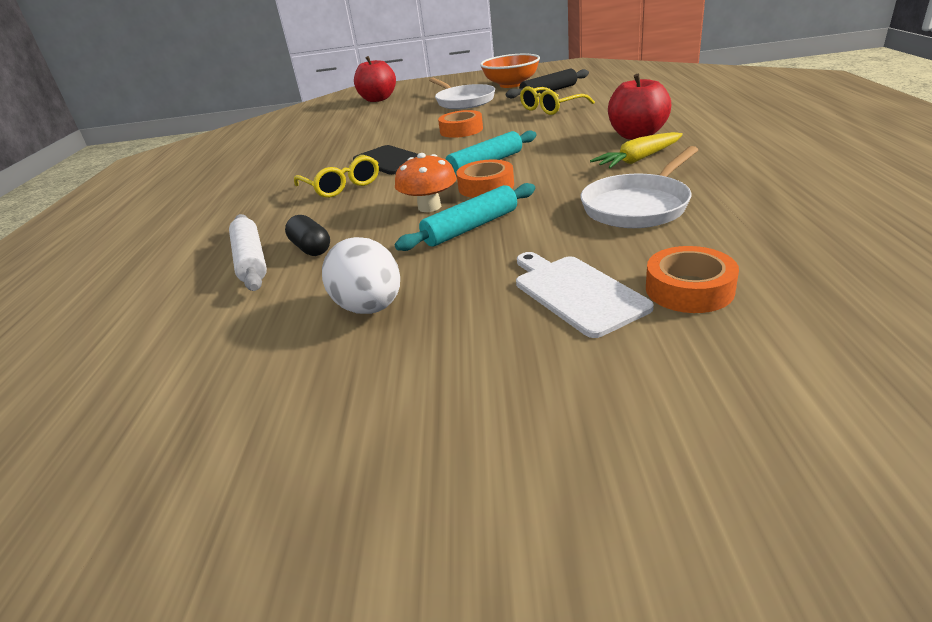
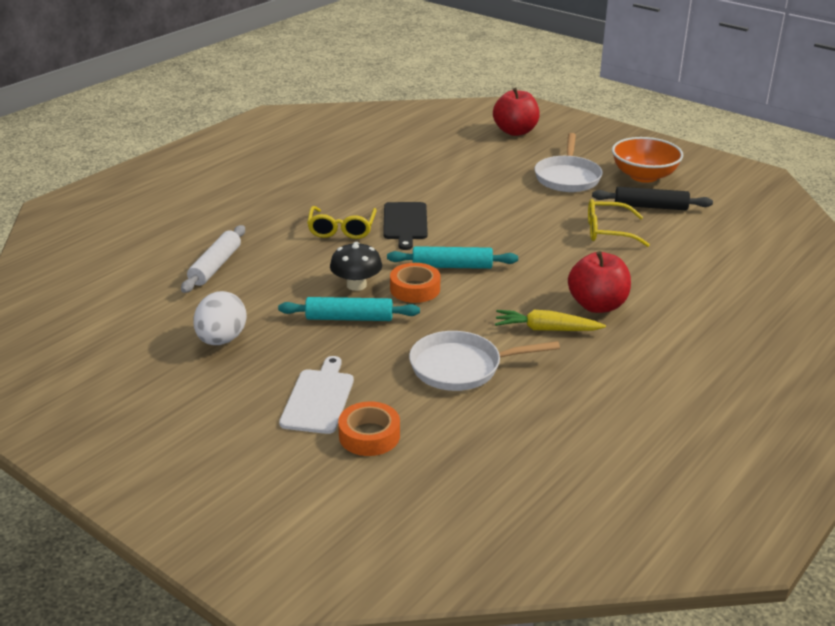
camera: 35 degrees right, 0 degrees up
(311, 248) = (253, 277): black capsule -> none
(429, 207) = (356, 285): orange mushroom -> black mushroom
(461, 130) = (501, 216): orange tape -> none

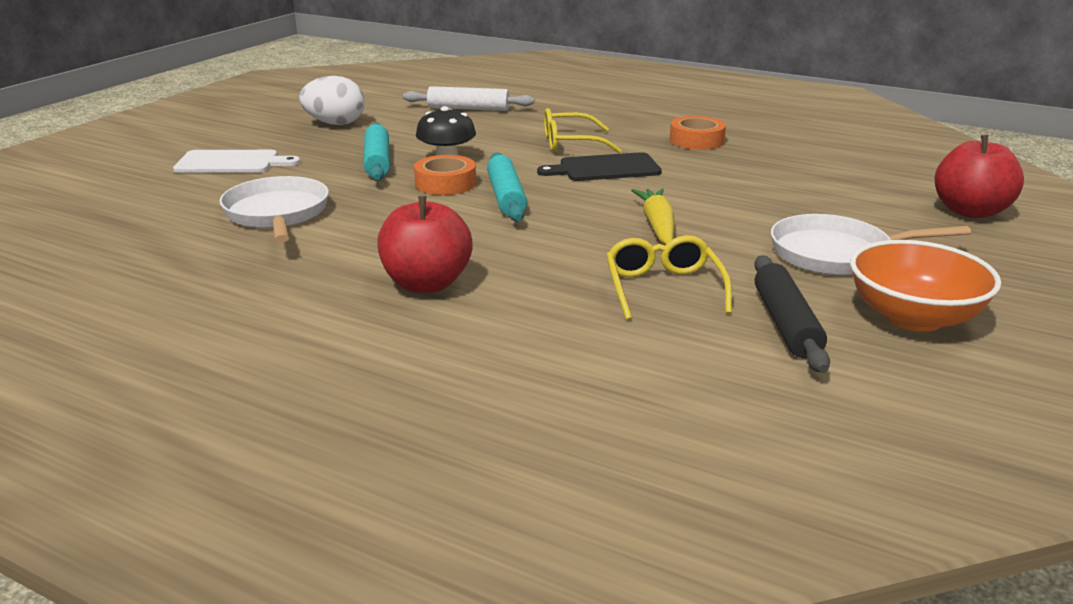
camera: 80 degrees right, 5 degrees down
(369, 435) = (164, 185): orange tape -> orange tape (696, 140)
(546, 329) = (360, 253): yellow carrot -> yellow carrot (657, 226)

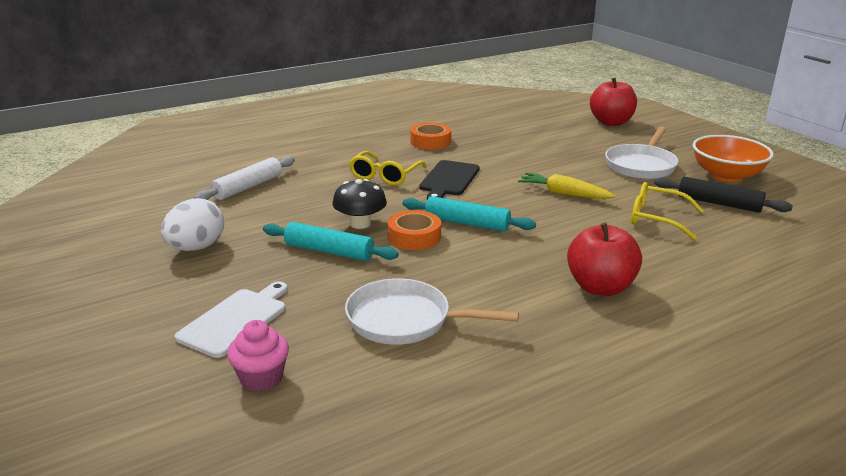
camera: 60 degrees left, 0 degrees up
(153, 190) = (261, 378): none -> pink cupcake

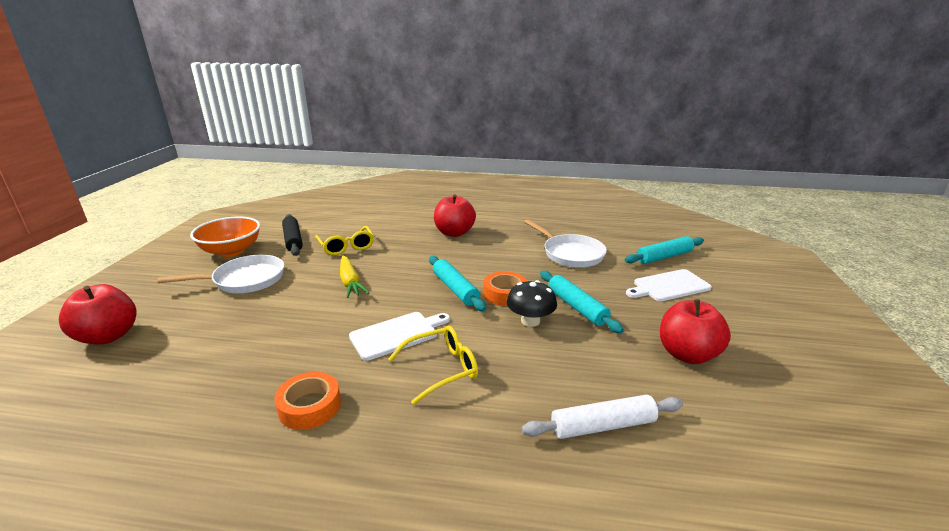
camera: 140 degrees left, 0 degrees up
(196, 248) = (687, 354): white egg -> red apple
(261, 378) = (664, 257): pink cupcake -> turquoise rolling pin
(448, 180) = (397, 334): black cutting board -> white cutting board

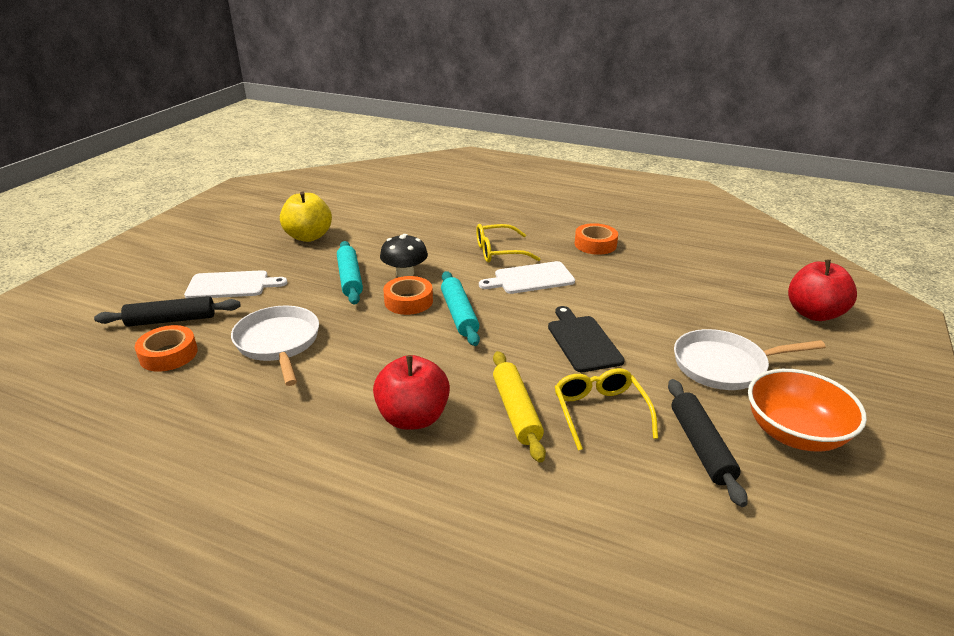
camera: 165 degrees left, 5 degrees up
(350, 282) = (583, 341): yellow carrot -> black cutting board
(397, 241) = (516, 411): none -> yellow rolling pin
(602, 426) = (412, 215): white rolling pin -> none
(628, 240) = (168, 354): none -> orange tape
(664, 257) = (171, 320): turquoise rolling pin -> black rolling pin
(687, 354) = (308, 237): red apple -> yellow apple

